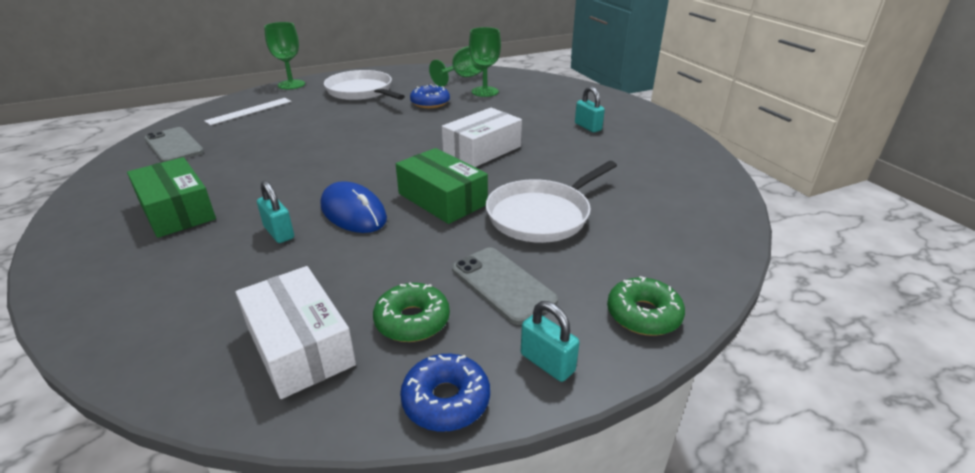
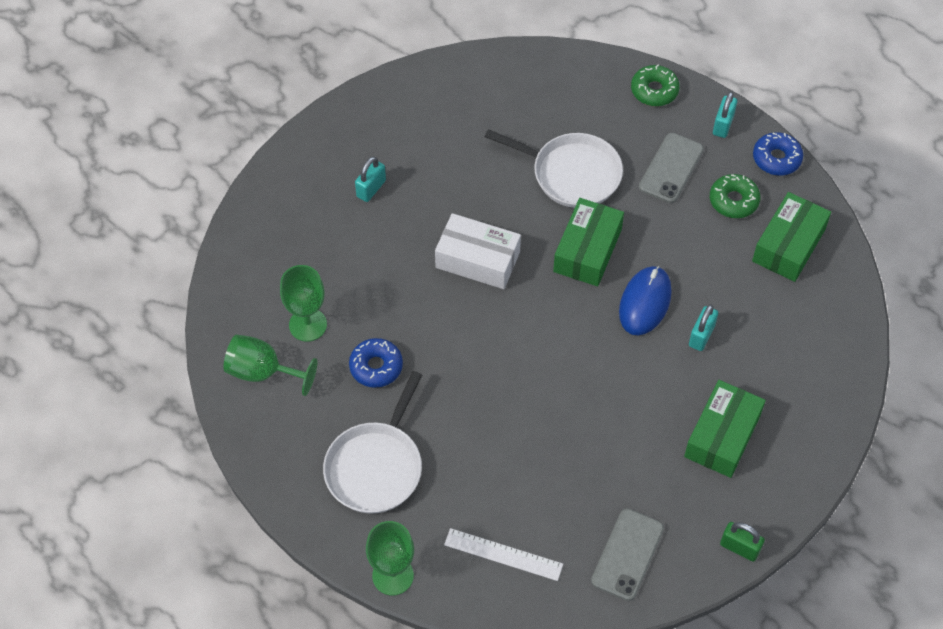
camera: 115 degrees left, 25 degrees up
(89, 188) = (739, 547): none -> green padlock
(299, 345) = (788, 245): white box -> green box

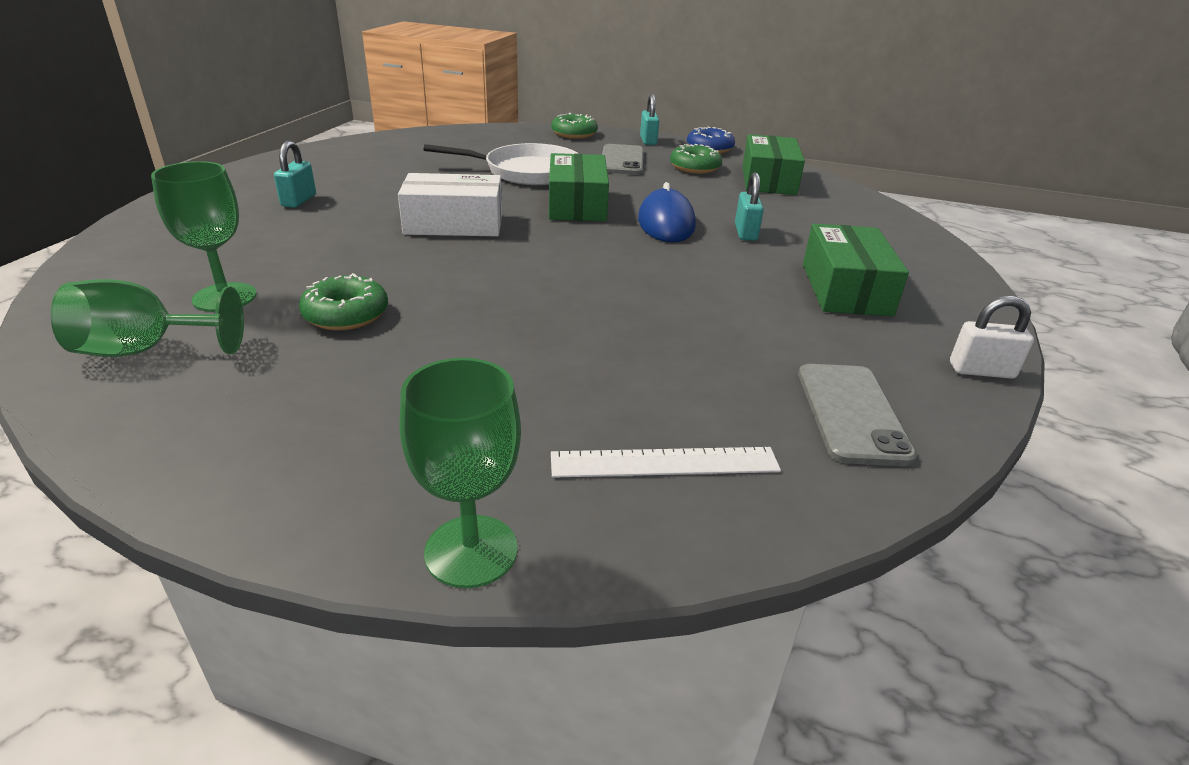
camera: 25 degrees left, 25 degrees down
(376, 367) = (346, 314): blue donut -> green donut
(376, 467) = (380, 410): white pan -> none
(739, 547) = (981, 371): green padlock -> white padlock

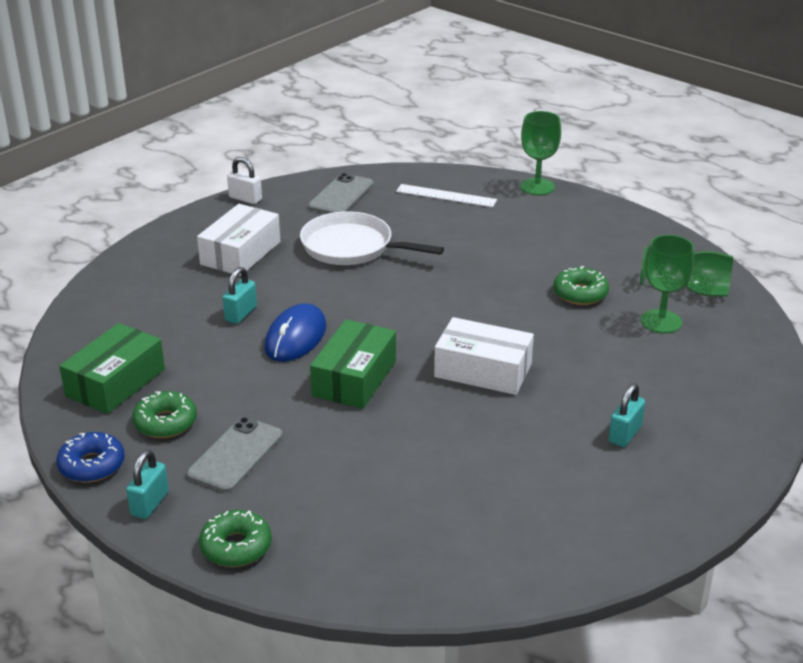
camera: 155 degrees left, 0 degrees up
(528, 172) = (366, 449): white pan -> white pan (351, 247)
(845, 289) = (240, 253): green box -> white box

